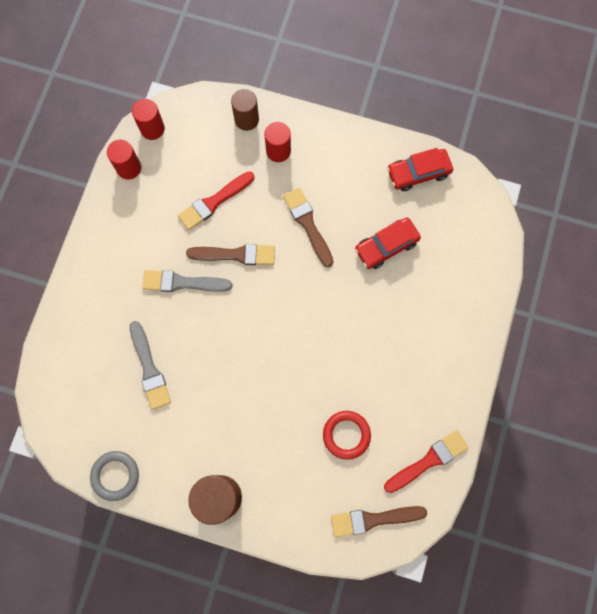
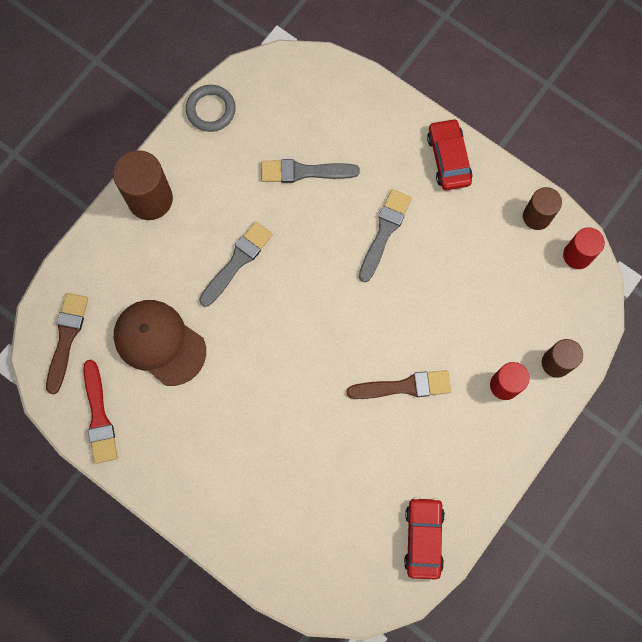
camera: 110 degrees right, 0 degrees up
(129, 168) = (536, 216): red cylinder -> brown cylinder
(214, 202) = (465, 294): red brush -> none
(236, 255) = (396, 297): brown brush -> none
(251, 396) = (237, 261): none -> grey brush
(346, 435) = (159, 342): red ring -> brown cap
(386, 246) = (347, 465): red car -> red car (448, 158)

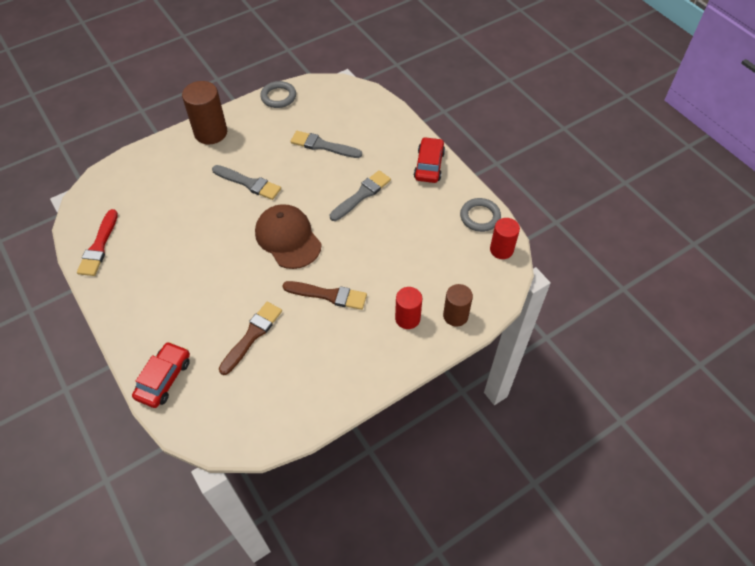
camera: 20 degrees right, 20 degrees down
(66, 338) = (107, 194): brown brush -> brown brush (252, 335)
(159, 342) = (167, 215): brown cap -> brown cap (288, 238)
(237, 261) = (248, 183): grey brush -> grey brush turned 60 degrees clockwise
(423, 538) = (292, 407): red car -> red car (164, 378)
(536, 216) = (480, 217): brown cylinder -> grey ring

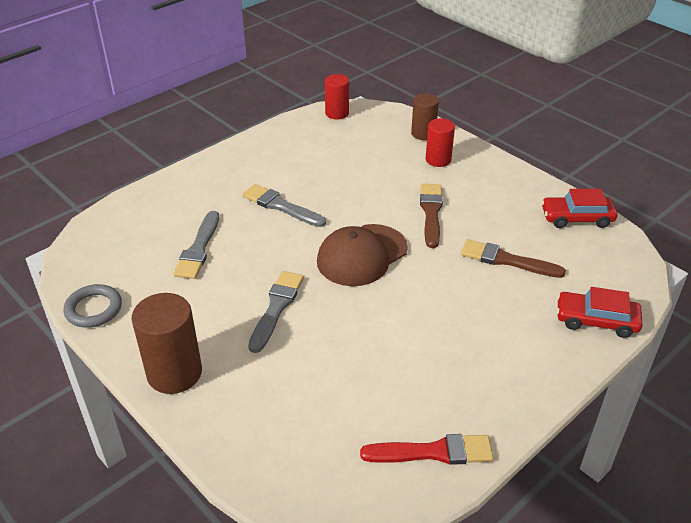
camera: 100 degrees left, 15 degrees down
(429, 165) = (227, 163): red car -> red car (576, 218)
(480, 217) = (297, 127): grey ring -> none

